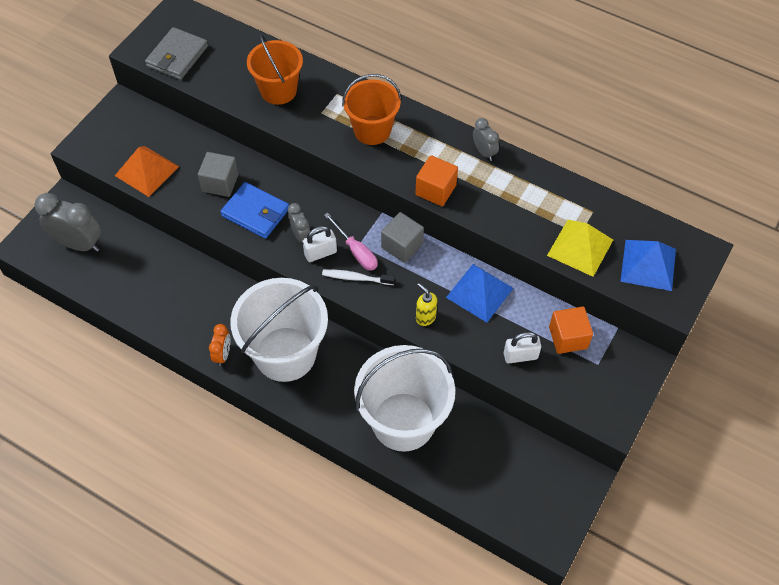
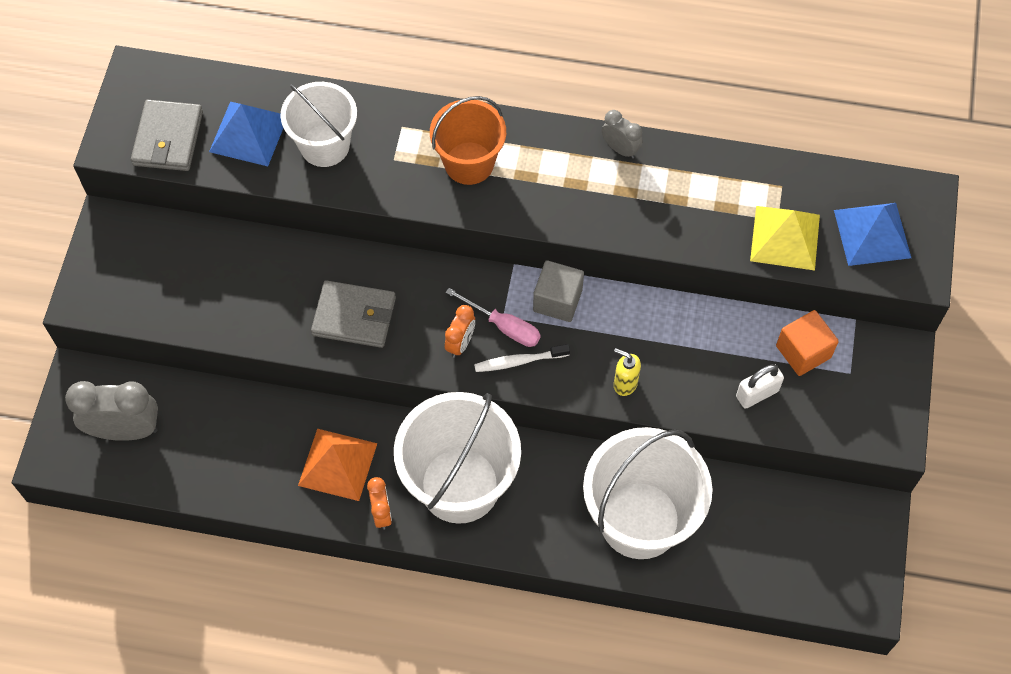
camera: 20 degrees left, 5 degrees up
(146, 171) = (185, 306): orange pyramid -> orange pyramid (337, 464)
(220, 183) = (290, 291): grey cube -> none
(255, 212) = (354, 316): blue wallet -> grey wallet
(278, 90) = (324, 145): orange bucket -> white bucket
(300, 235) = (425, 328): grey clock -> none
(320, 253) = (460, 343): white padlock -> orange clock
(435, 190) = (582, 219): orange cube -> none
(480, 292) = (676, 329): blue pyramid -> blue pyramid (249, 133)

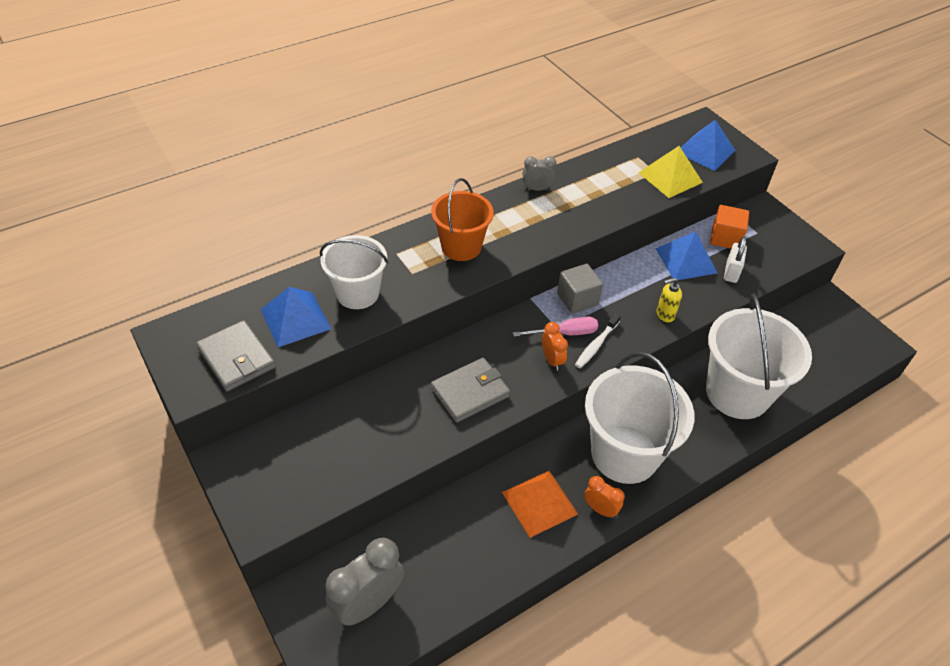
camera: 45 degrees left, 15 degrees down
(724, 343) = (686, 260): none -> blue pyramid

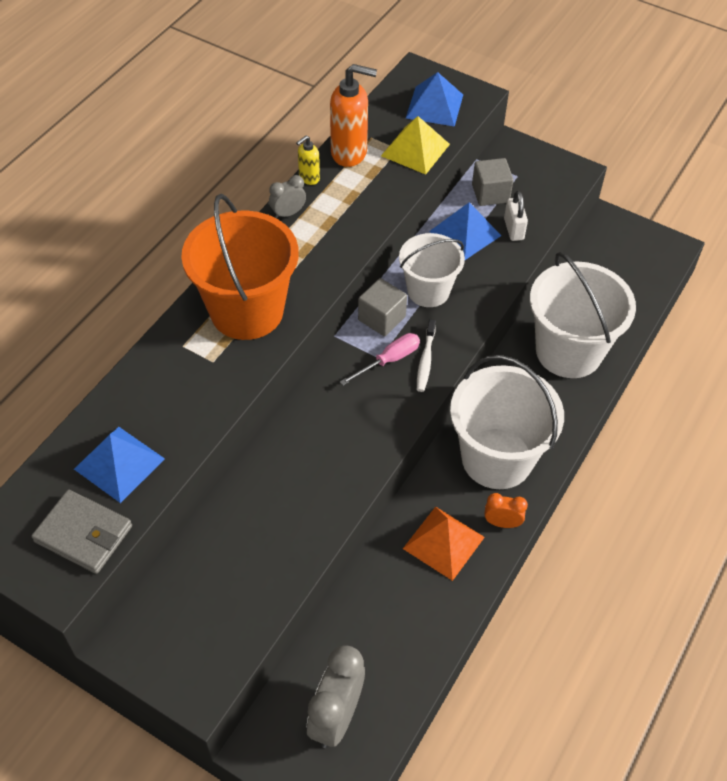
camera: 25 degrees left, 5 degrees up
(357, 293) = (168, 408): white bucket -> white bucket (428, 291)
(461, 247) = (247, 311): orange bucket -> orange bucket, size x1.60
(470, 392) = (330, 462): grey wallet -> none
(552, 360) = (391, 394): orange clock -> none
(613, 162) = (349, 153): none -> orange soap dispenser
(664, 315) = (474, 301): yellow soap dispenser -> yellow soap dispenser (309, 178)
(725, 238) = (490, 193): orange cube -> grey cube

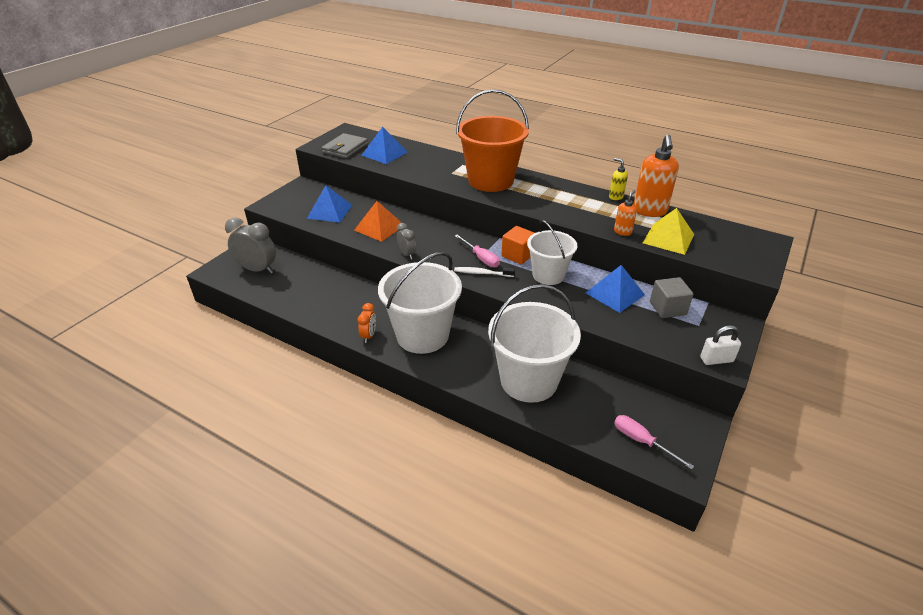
camera: 90 degrees right, 15 degrees down
(288, 213) = (578, 191): grey clock -> grey clock (407, 254)
(381, 318) = (518, 255): grey cube -> orange cube
(400, 187) = (622, 232): none -> orange soap dispenser
(434, 106) = (728, 248): blue pyramid -> blue pyramid (330, 211)
(443, 543) = (357, 309): orange pyramid -> orange pyramid (379, 227)
(513, 229) = (629, 320): white padlock -> white padlock (716, 360)
(641, 270) = (641, 441): none -> pink screwdriver

